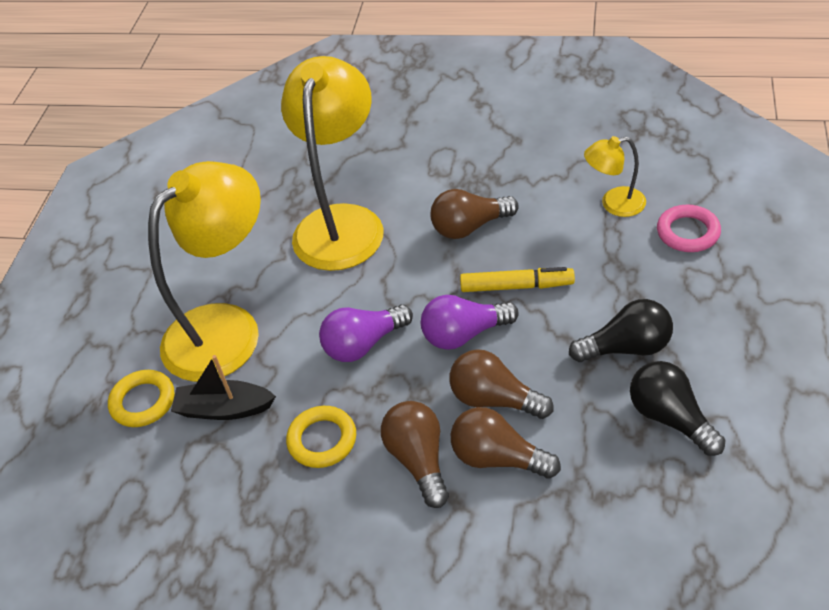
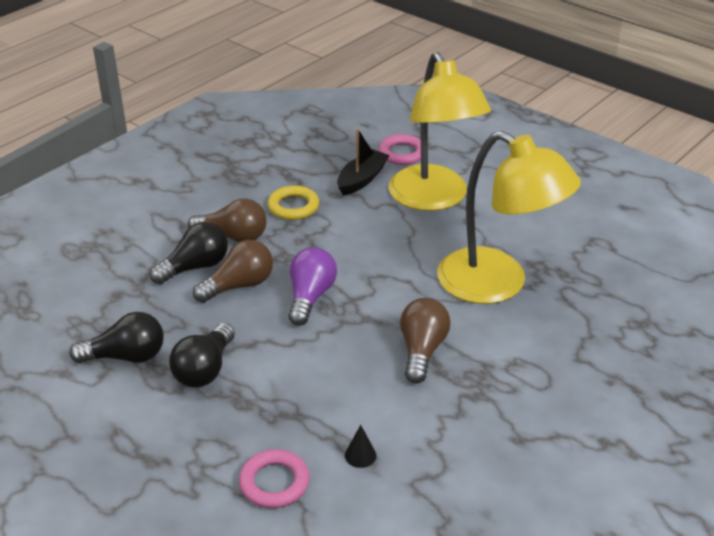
camera: 115 degrees right, 10 degrees down
(143, 402) = (402, 153): yellow ring -> pink ring
(363, 344) = (353, 249): purple light bulb -> none
(498, 458) = (195, 267): brown light bulb -> black light bulb
(516, 286) = (327, 344): yellow marker -> none
(614, 204) = (360, 455): yellow lamp -> black cone

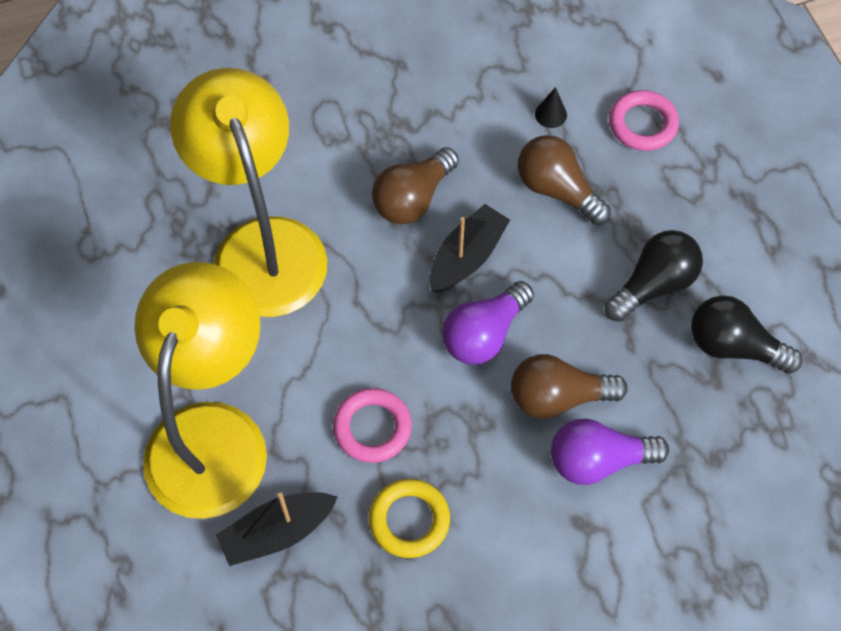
camera: 150 degrees left, 25 degrees up
(195, 267) = (598, 460): black light bulb -> purple light bulb
(233, 236) = (522, 497): brown light bulb -> brown light bulb (557, 190)
(354, 332) = (467, 257): none -> black boat
(402, 153) = (175, 565): pink ring -> pink ring (372, 428)

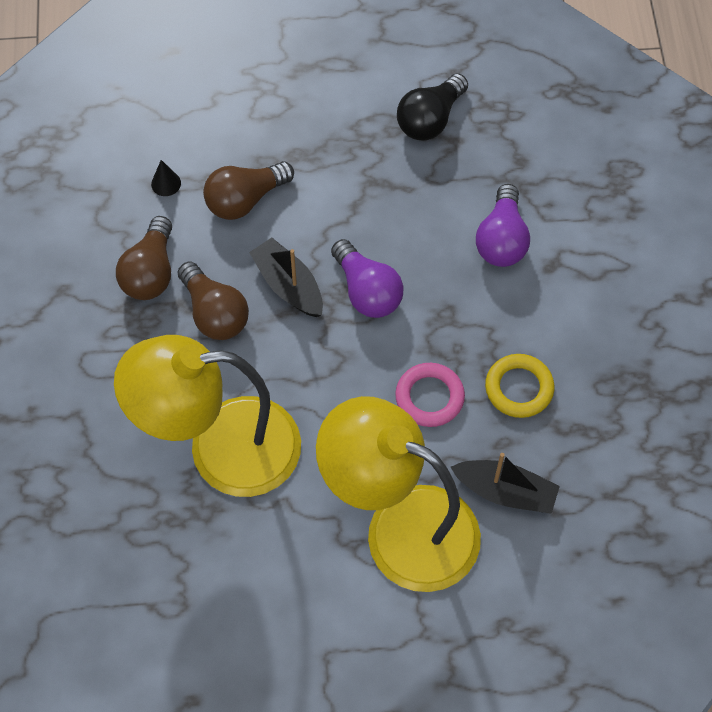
camera: 75 degrees left, 0 degrees up
(277, 532) = (505, 492): black boat -> black boat turned 60 degrees counterclockwise
(558, 397) = (439, 252): brown light bulb -> brown light bulb (150, 272)
(642, 124) = (202, 118): pink ring -> none
(653, 284) = (359, 156): black light bulb -> none

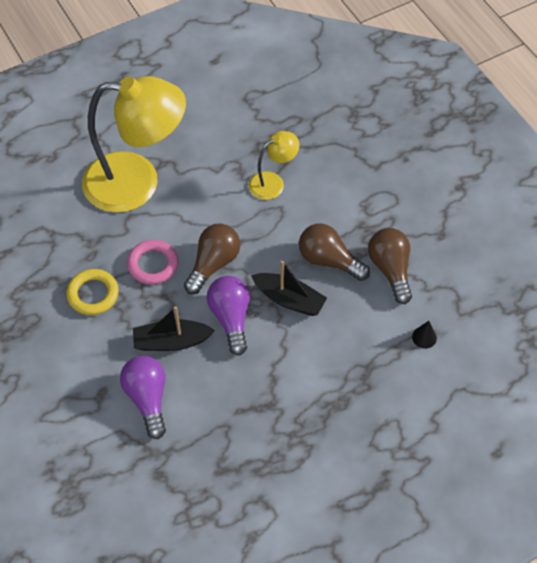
camera: 155 degrees right, 5 degrees down
(221, 449) = (273, 182): yellow lamp -> yellow lamp, size x0.47
(245, 200) = (358, 349): brown light bulb -> brown light bulb (213, 264)
(367, 291) = (231, 318): purple light bulb -> purple light bulb turned 45 degrees clockwise
(430, 119) = (250, 481): black light bulb -> none
(505, 492) = (78, 227): black boat -> black boat (171, 341)

